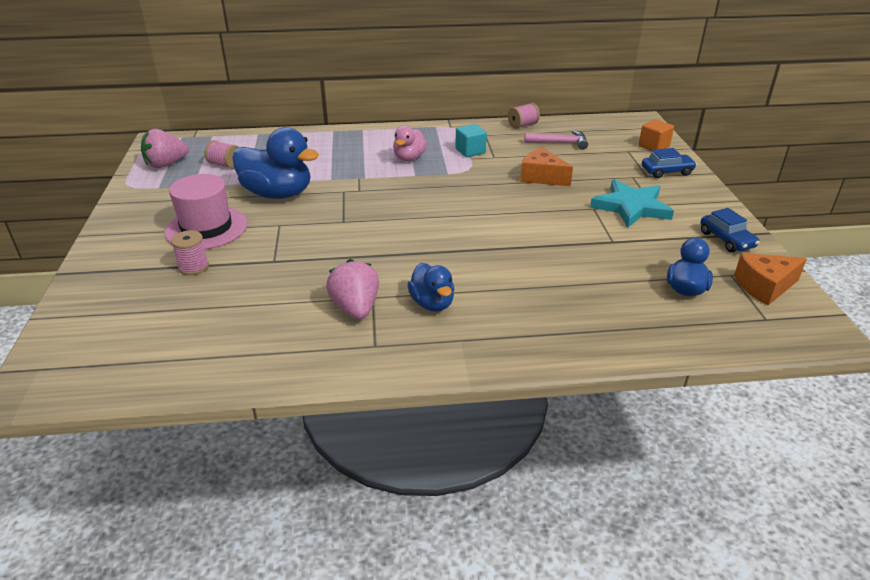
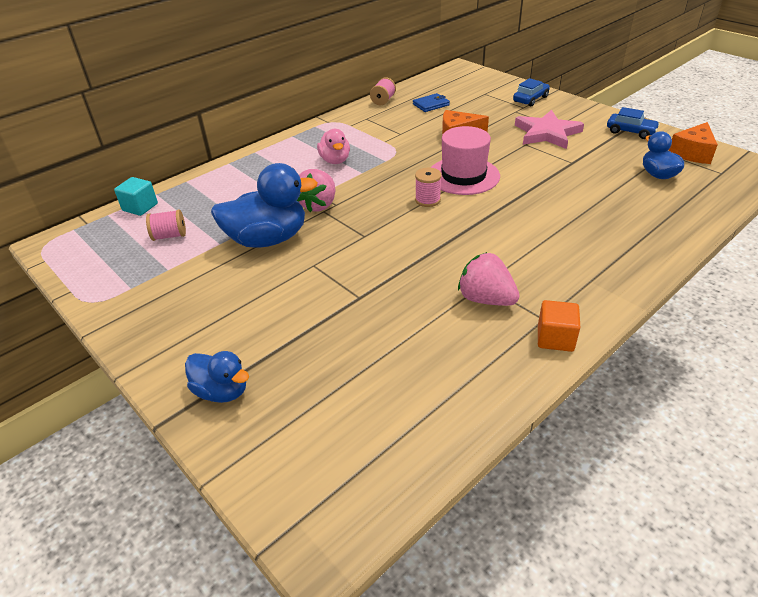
camera: 35 degrees left, 5 degrees up
(166, 164) = (101, 262): pink strawberry -> pink strawberry (318, 205)
(194, 267) = (295, 341): pink spool -> pink spool (427, 200)
(206, 228) = (248, 301): pink hat -> pink hat (463, 176)
(432, 303) = (532, 265): blue duck -> blue duck (222, 391)
(470, 151) = (375, 136): turquoise cube -> turquoise cube (140, 207)
(560, 143) = (431, 104): pink hammer -> blue wallet
(631, 207) = (547, 133): turquoise star -> pink star
(653, 146) = (496, 84): orange cube -> orange cube (555, 338)

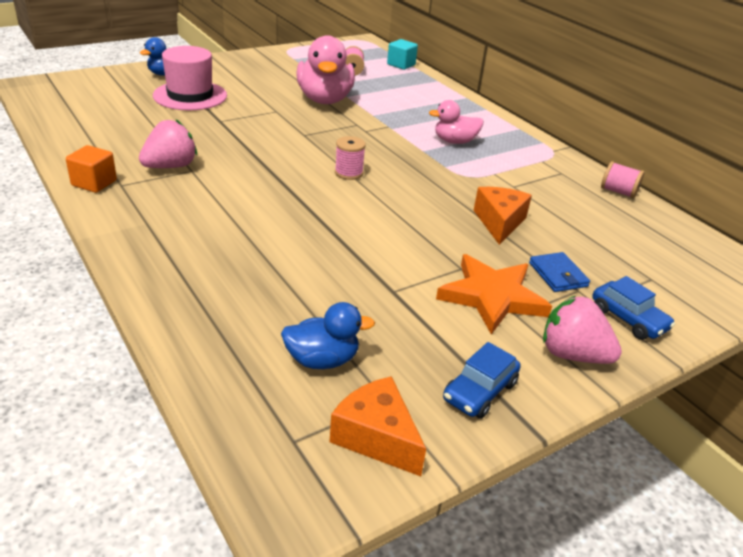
camera: 95 degrees right, 5 degrees down
(268, 239) = (325, 100): blue duck -> pink duck
(318, 205) = (368, 123): pink strawberry -> pink strawberry (572, 354)
(431, 104) = (604, 223): blue wallet -> blue wallet (558, 275)
(463, 176) = (391, 203): pink hat -> pink hat (190, 96)
(547, 133) = (492, 297): pink star -> orange star

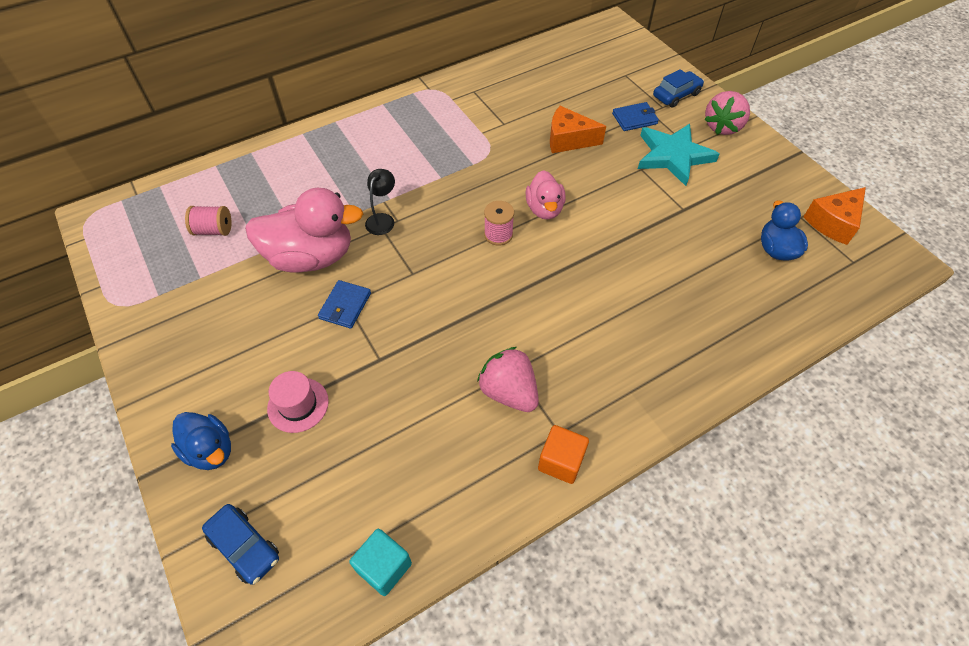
camera: 85 degrees left, 20 degrees up
(190, 96) = (298, 405): pink hat -> pink hat, size x0.59
(274, 110) = (345, 306): none -> blue wallet
(366, 125) = (382, 219): none -> black lamp
(401, 65) = (194, 182): turquoise cube -> turquoise cube (384, 567)
(454, 141) = (417, 152): pink duck -> pink duck (544, 209)
(479, 391) = (774, 173): blue car -> blue car (245, 547)
(492, 297) = (673, 156): orange star -> turquoise star
(618, 192) = (502, 65): pink spool -> none

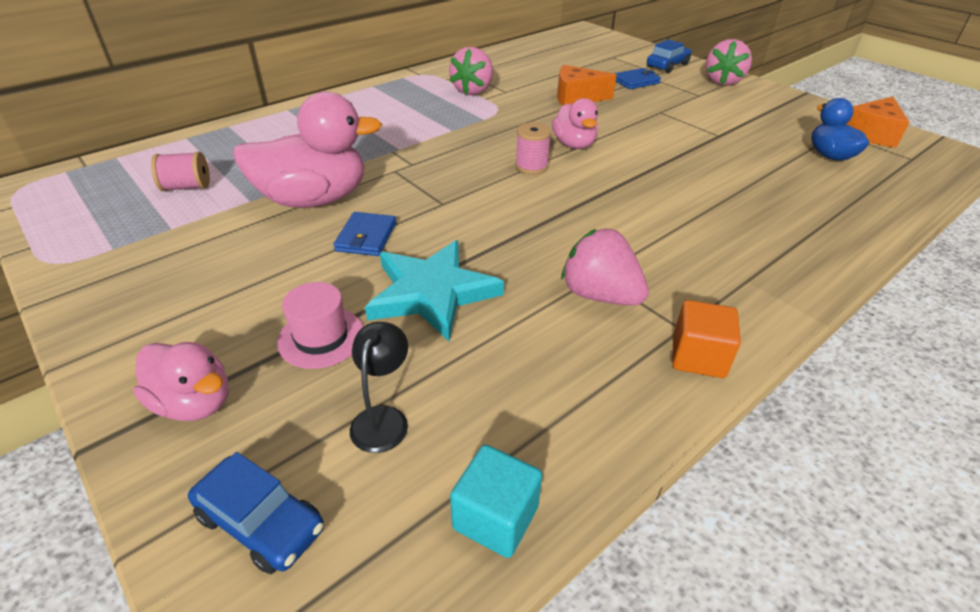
camera: 10 degrees left, 15 degrees down
(210, 450) = (195, 403): blue duck -> pink duck
(382, 219) = (394, 164): black lamp -> black lamp (383, 418)
(473, 120) = (473, 91): none -> pink strawberry
(673, 156) = (687, 102): turquoise star -> turquoise star (432, 293)

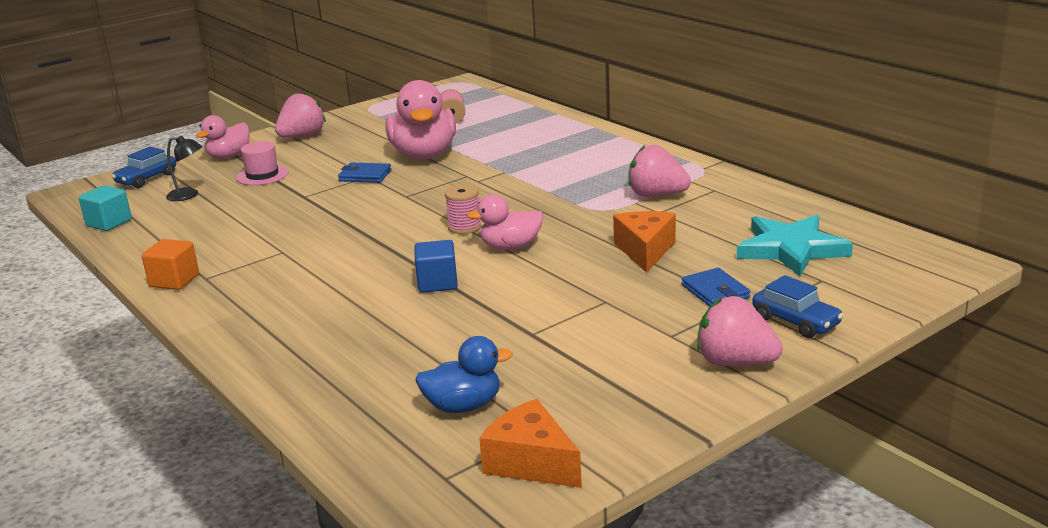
camera: 95 degrees right, 15 degrees down
(432, 293) = (289, 199): turquoise star -> turquoise star (791, 249)
(600, 295) = (257, 251): pink strawberry -> pink strawberry (302, 137)
(651, 174) = (437, 283): none -> blue cube

